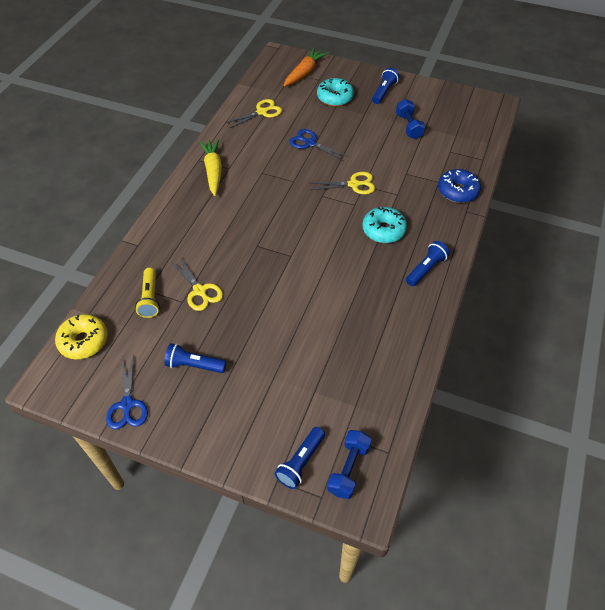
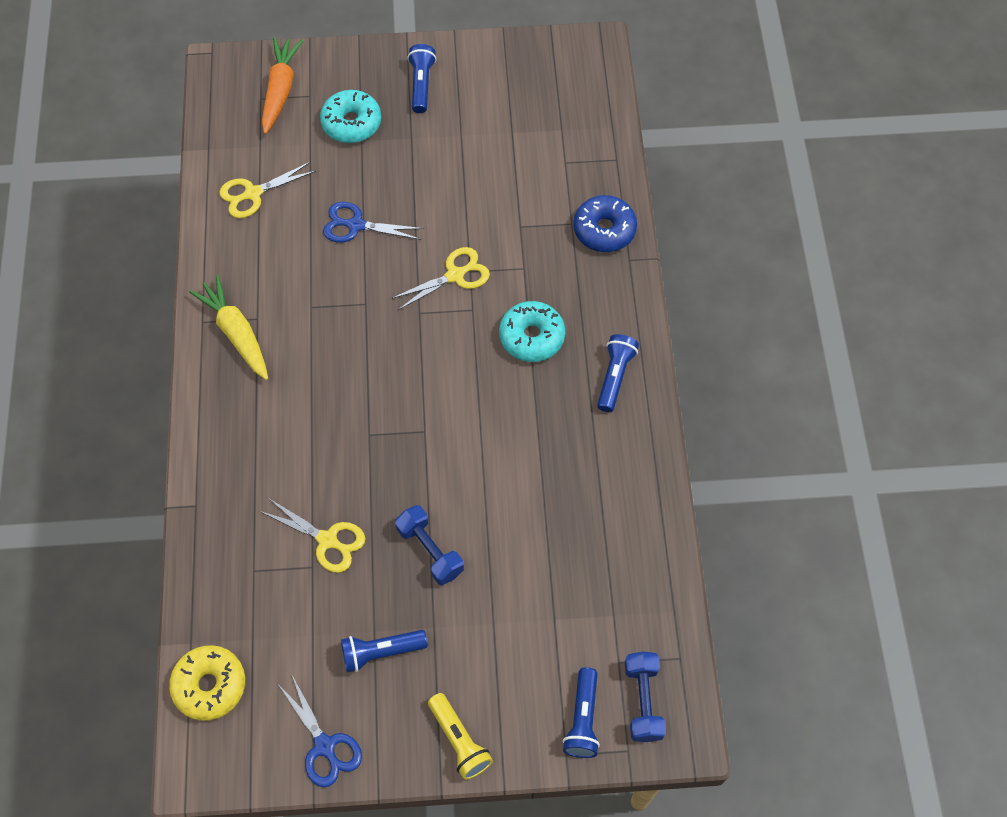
camera: 25 degrees left, 10 degrees up
(150, 298) = (264, 581): yellow flashlight -> yellow flashlight (459, 740)
(262, 112) = (253, 194): yellow scissors -> yellow scissors turned 150 degrees counterclockwise
(408, 126) = (487, 138): blue dumbbell -> blue dumbbell (430, 550)

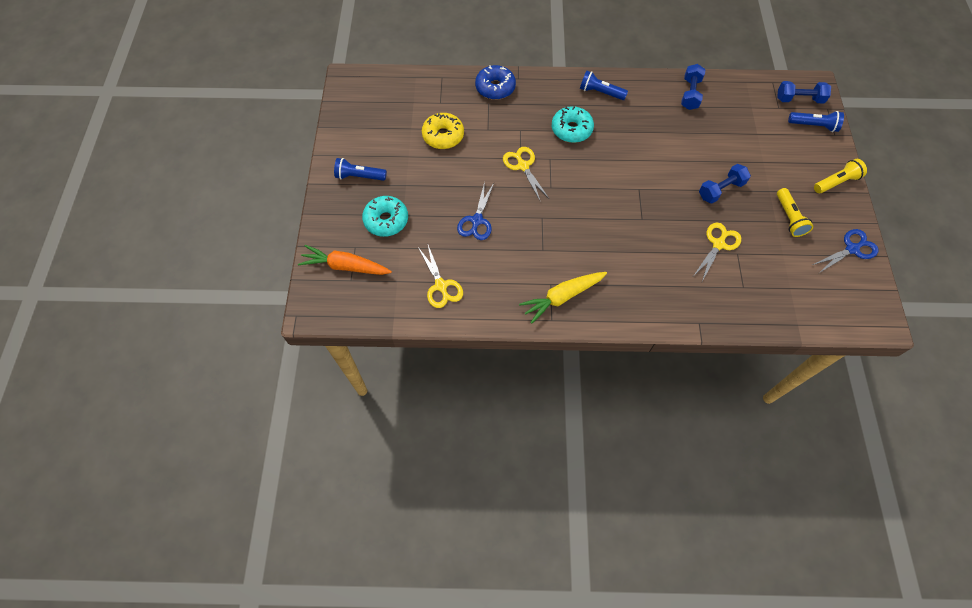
camera: 85 degrees left, 0 degrees up
(210, 685) = (825, 312): yellow donut -> yellow donut (443, 136)
(381, 652) = (789, 218): blue flashlight -> yellow flashlight
(630, 515) = (690, 94): none -> blue dumbbell

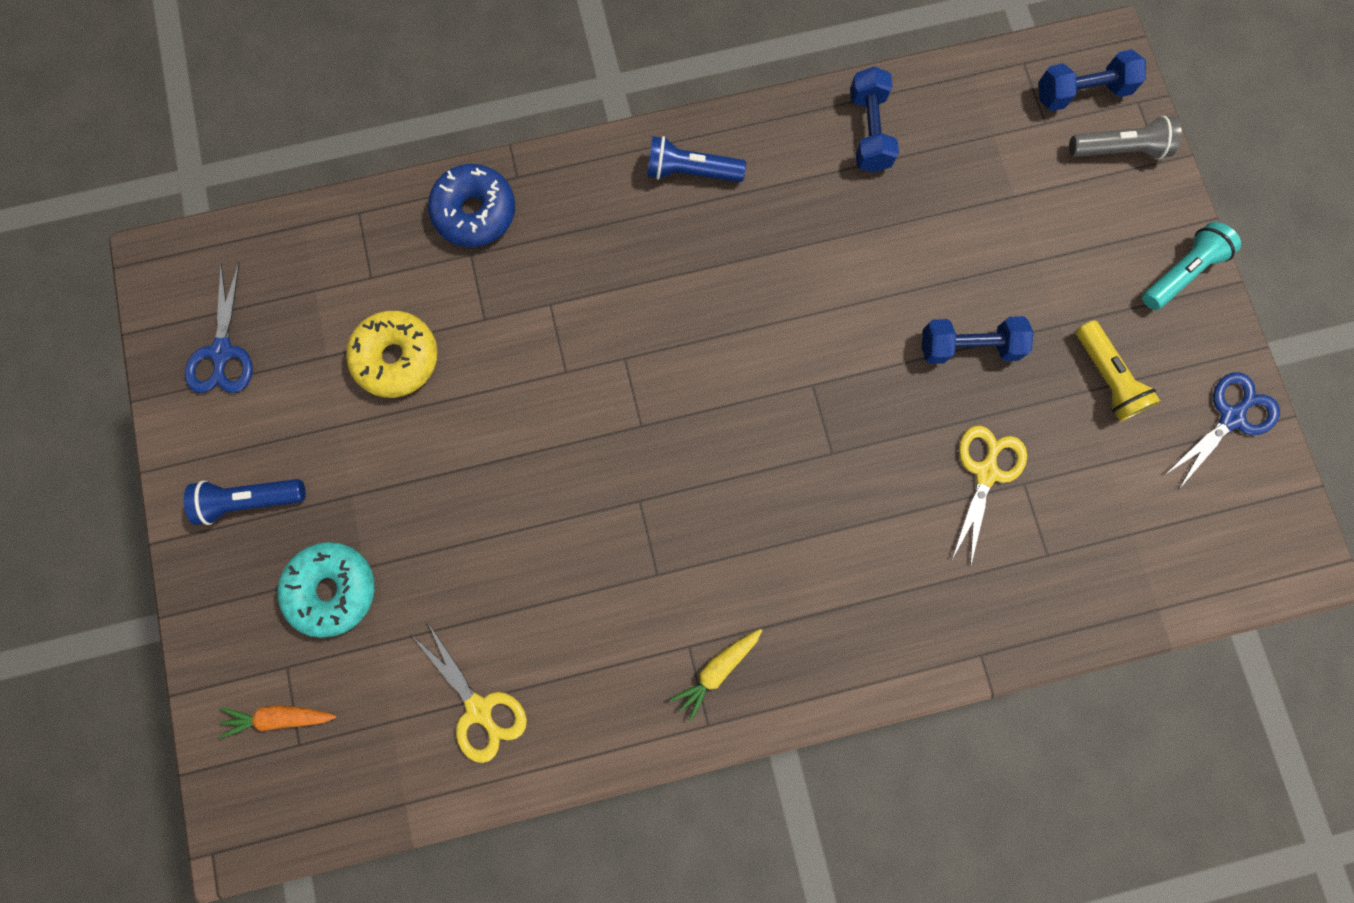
camera: 15 degrees left, 15 degrees up
(346, 266) = (280, 717): orange carrot -> orange carrot, size x0.61
(477, 221) = (513, 542): blue scissors -> blue scissors (222, 352)
(523, 166) = (575, 390): yellow scissors -> none
(562, 297) = (717, 669): yellow carrot -> yellow carrot, size x0.61
(571, 129) = (652, 277): turquoise donut -> none
(720, 190) = (968, 347): blue dumbbell -> blue dumbbell turned 45 degrees clockwise
(814, 125) = (1119, 149): blue flashlight -> grey flashlight
(836, 182) = (1180, 272): yellow flashlight -> turquoise flashlight

